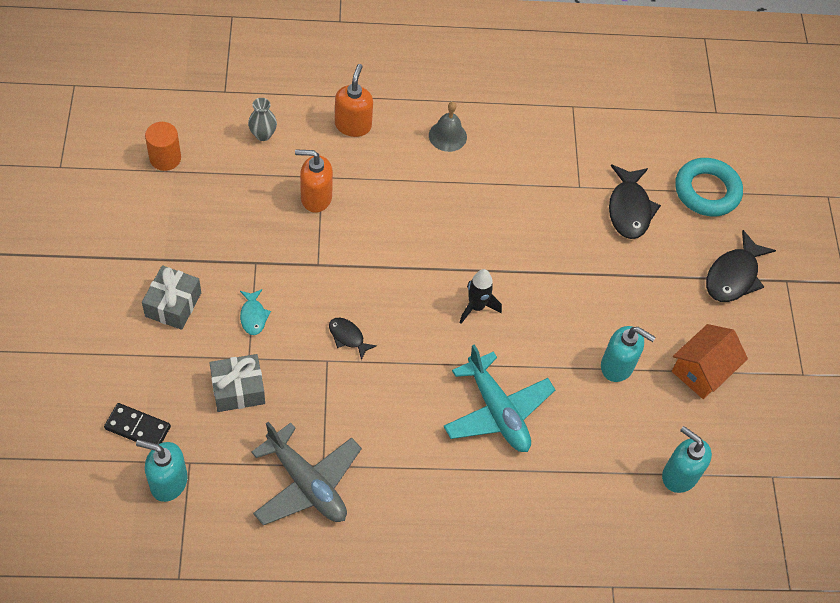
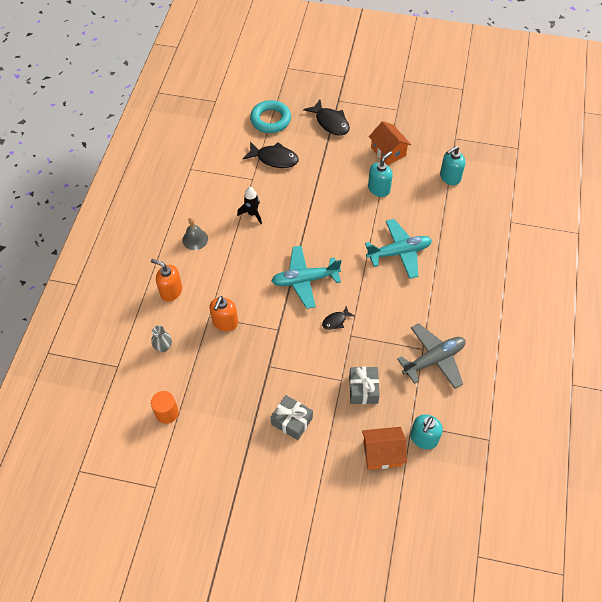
camera: 70 degrees left, 0 degrees up
(137, 428) = (382, 453): black domino -> orange house
(253, 316) = (310, 373): turquoise fish -> none
(411, 286) = (305, 280): none -> turquoise plane
(476, 307) = (327, 249): black rocket -> black rocket (252, 214)

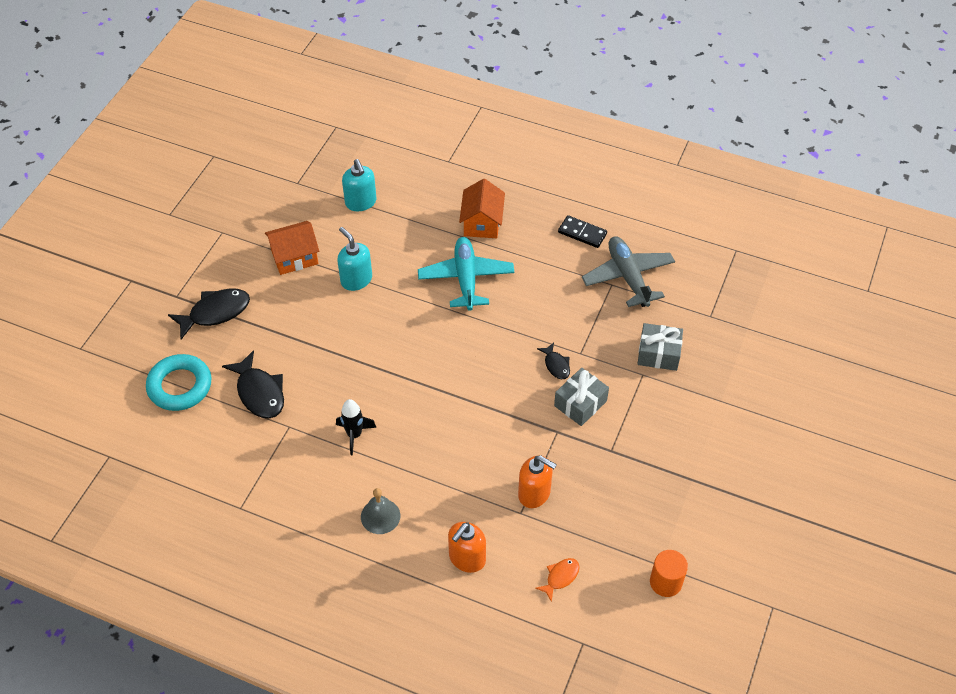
camera: 80 degrees left, 5 degrees down
(163, 347) = (560, 577): grey vase -> orange fish
(274, 158) = (259, 392): black fish -> black fish turned 120 degrees clockwise
(292, 421) = (693, 436): grey gift -> grey gift (580, 403)
(305, 280) = (485, 388): turquoise plane -> none
(382, 453) = (744, 351): orange house -> orange house (482, 222)
(423, 438) = (729, 308): turquoise soap dispenser -> none
(468, 322) = (582, 233): none -> black domino

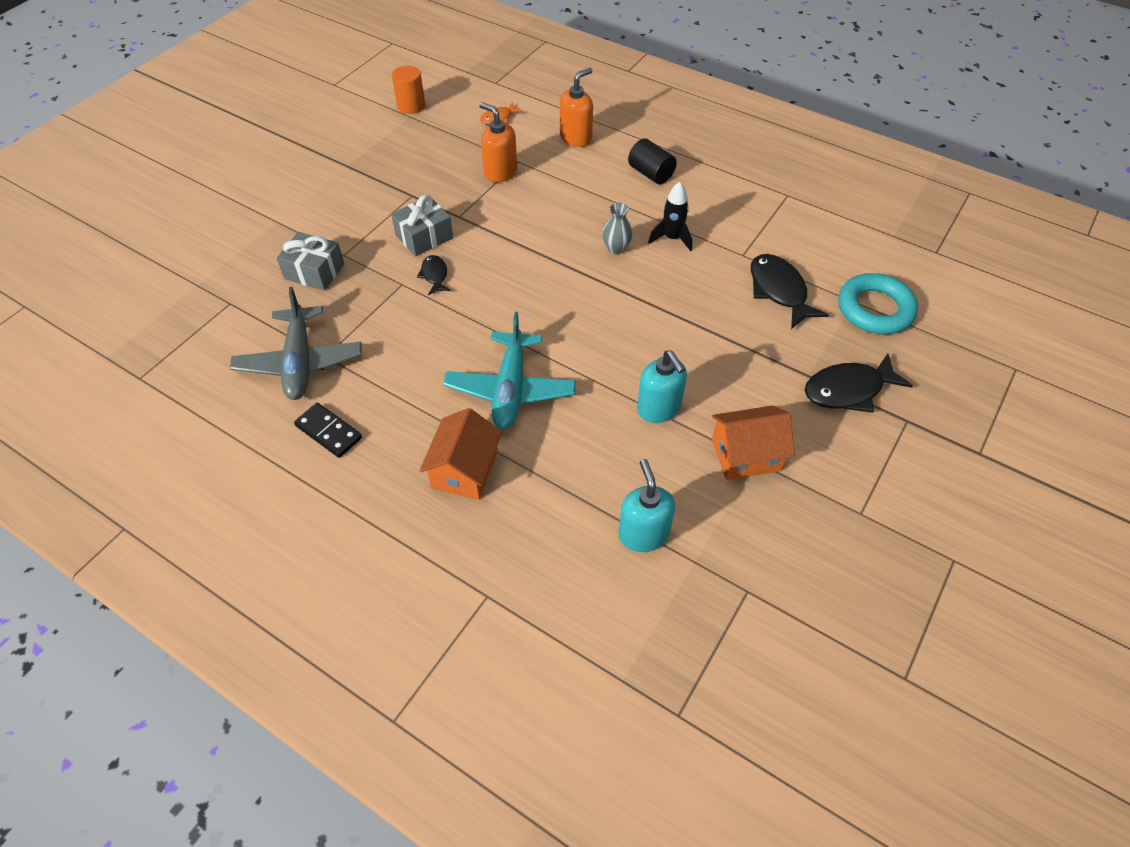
camera: 170 degrees left, 0 degrees up
(380, 516) = (651, 173): grey bell -> black cylinder
(404, 416) = (616, 248): none -> grey vase

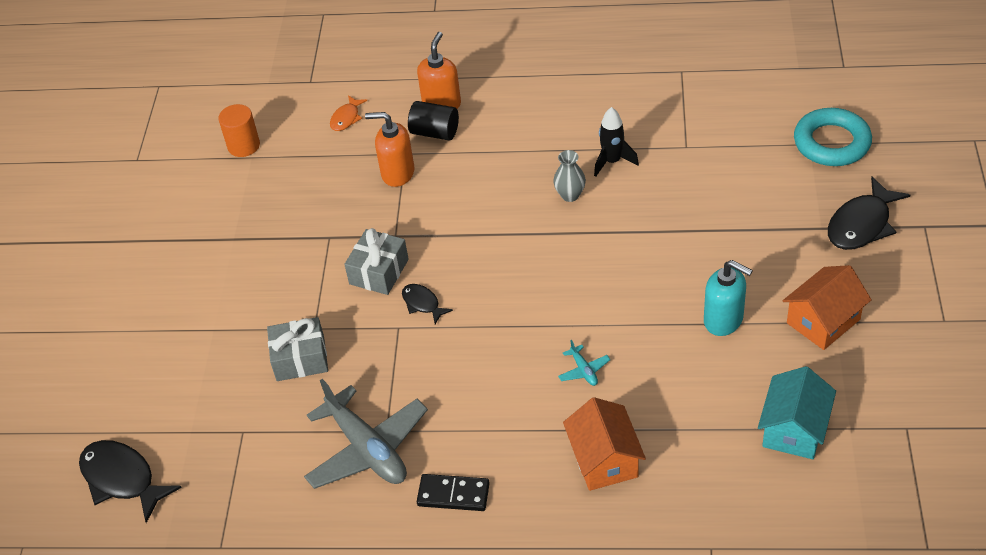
camera: 25 degrees left, 5 degrees down
(510, 389) = (584, 370): turquoise plane -> turquoise plane, size x0.41
(643, 534) = (794, 429): turquoise soap dispenser -> turquoise house
(651, 173) = (542, 107): black cylinder -> black cylinder (435, 132)
(779, 291) = (742, 165): black fish -> black fish (122, 479)

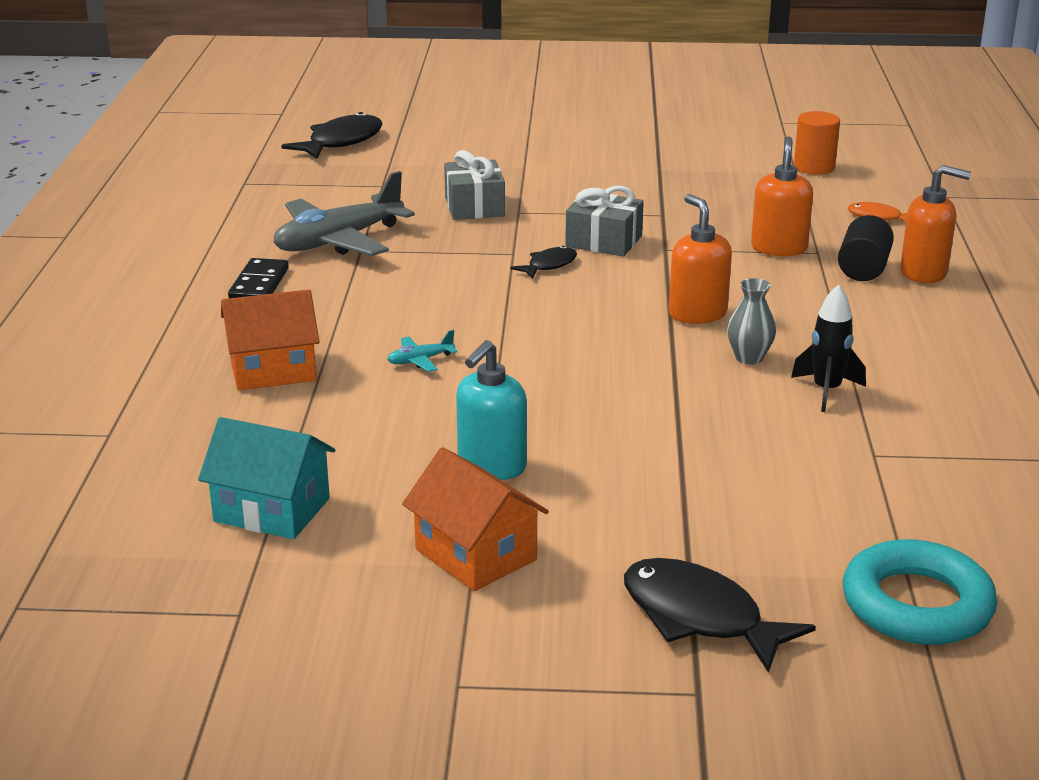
camera: 85 degrees right, 20 degrees down
(505, 219) = (697, 314): none -> orange soap dispenser

